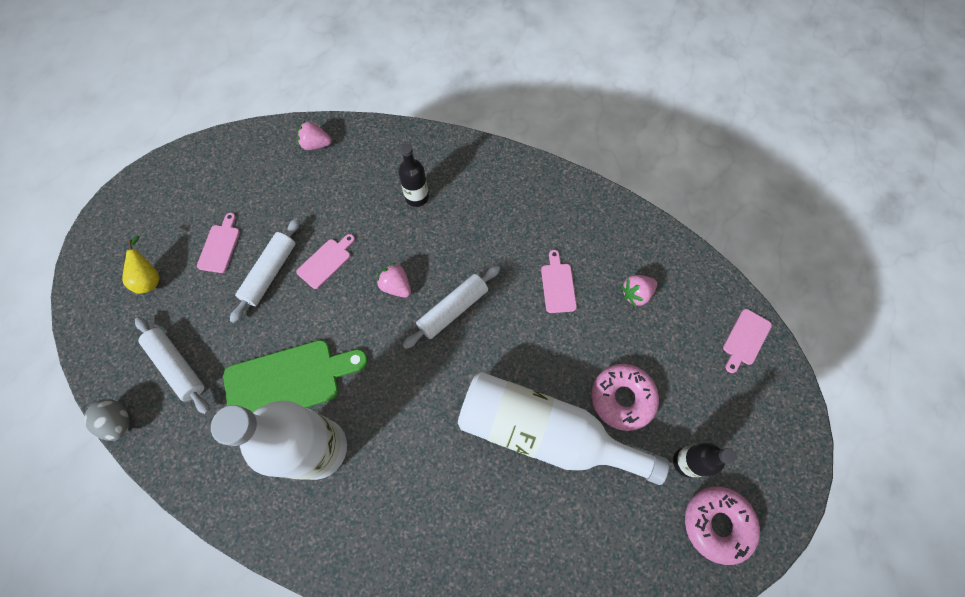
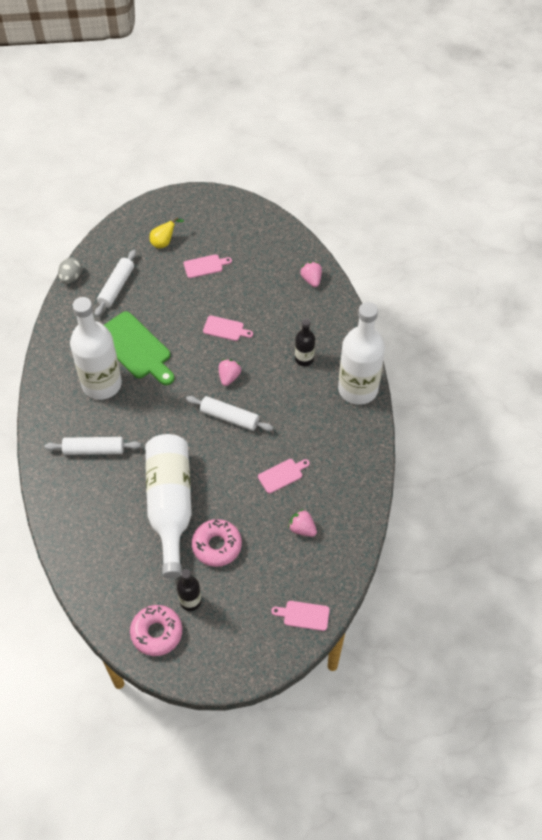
camera: 65 degrees right, 10 degrees down
(270, 273) = (201, 302): white rolling pin -> white rolling pin (94, 450)
(484, 163) = (358, 389): none -> white bottle

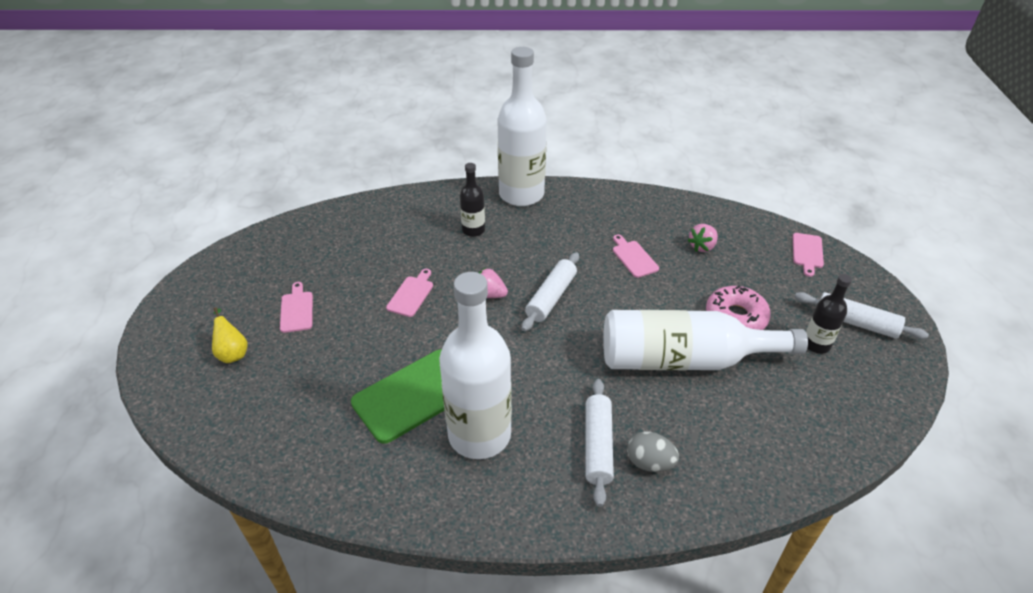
camera: 85 degrees left, 15 degrees down
(71, 277) = (251, 478): grey egg -> grey egg (649, 463)
(116, 287) = (296, 413): white rolling pin -> white rolling pin (856, 322)
(156, 633) = (869, 378): pink donut -> none
(311, 279) = (357, 217): pink strawberry -> none

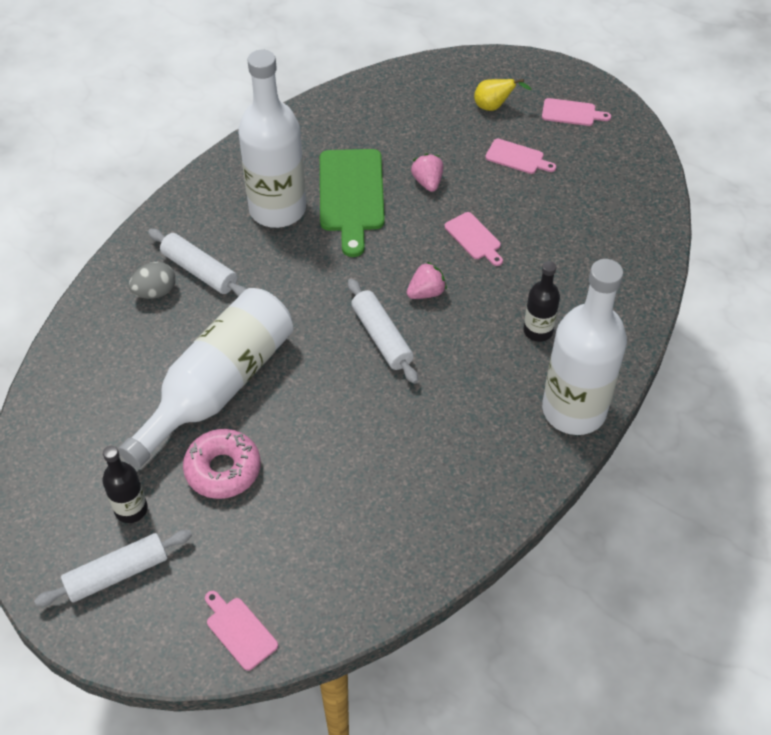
camera: 125 degrees right, 10 degrees up
(633, 257) = (379, 445): pink cutting board -> pink cutting board (571, 113)
(702, 246) = (341, 525): pink strawberry -> pink strawberry (427, 182)

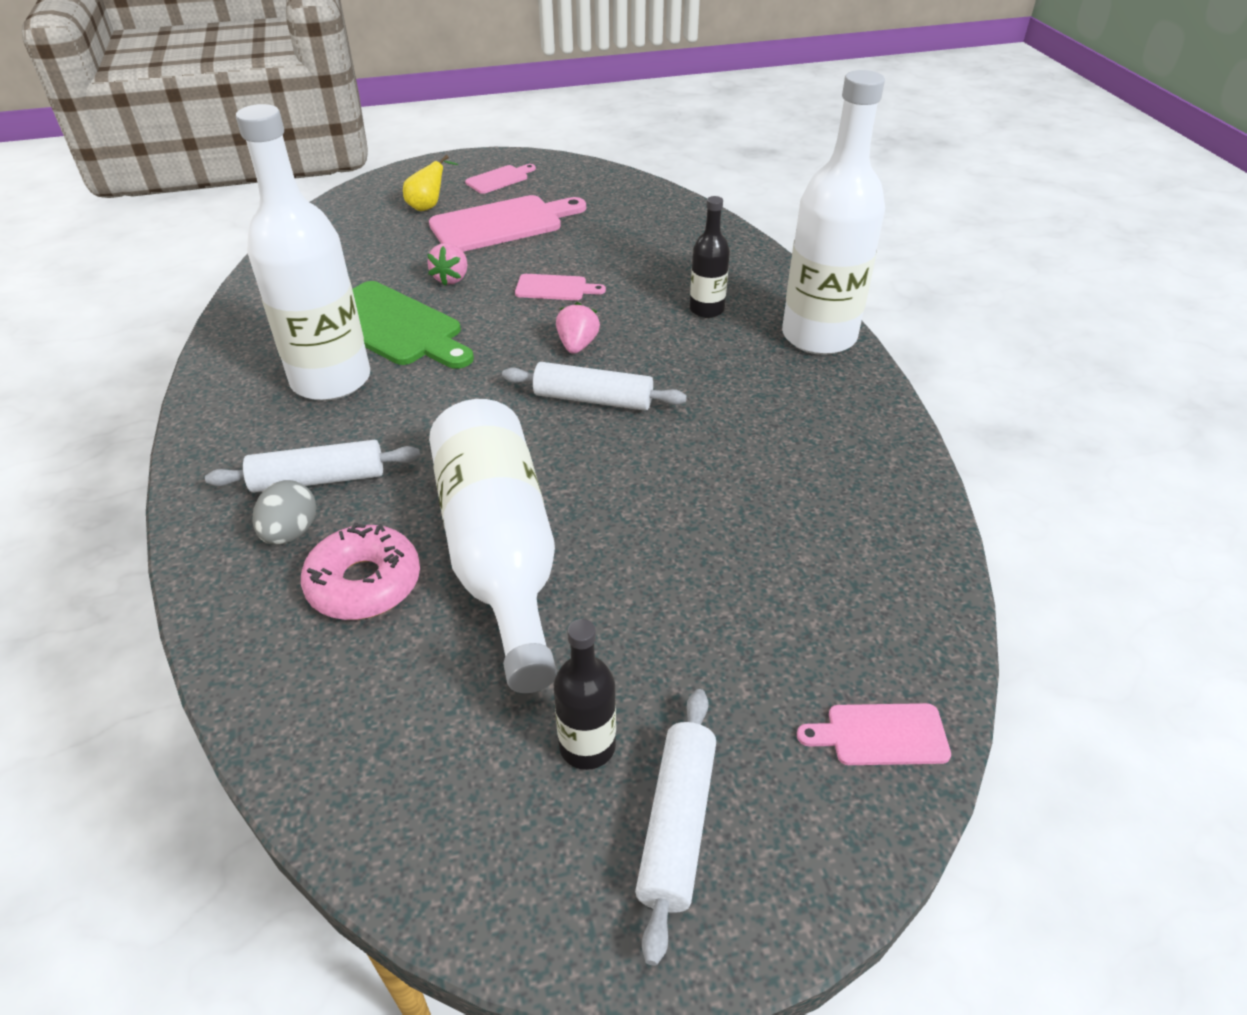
camera: 50 degrees left, 10 degrees down
(223, 469) = (623, 616): pink donut -> pink donut (364, 583)
(427, 182) = (451, 278): pink strawberry -> pink strawberry turned 105 degrees counterclockwise
(517, 158) = (502, 224): pink cutting board -> pink cutting board, size x1.96

